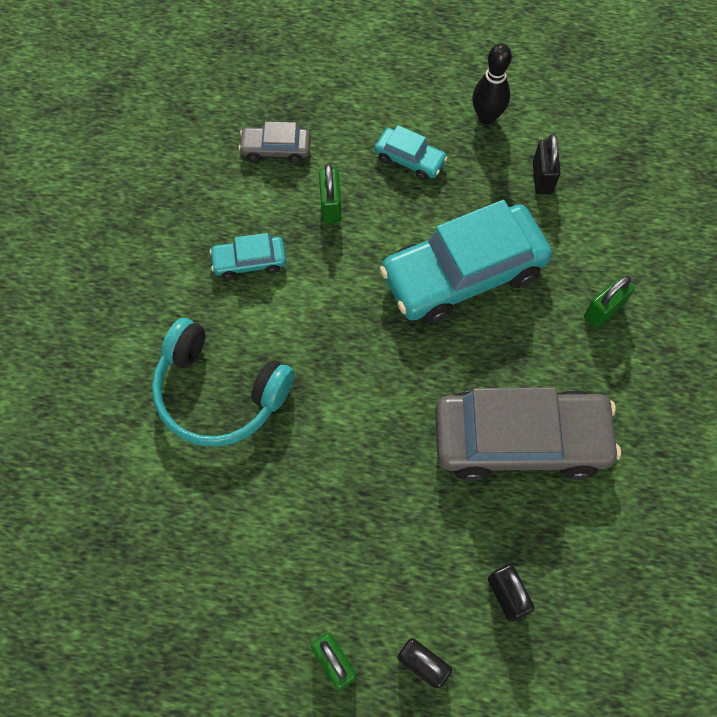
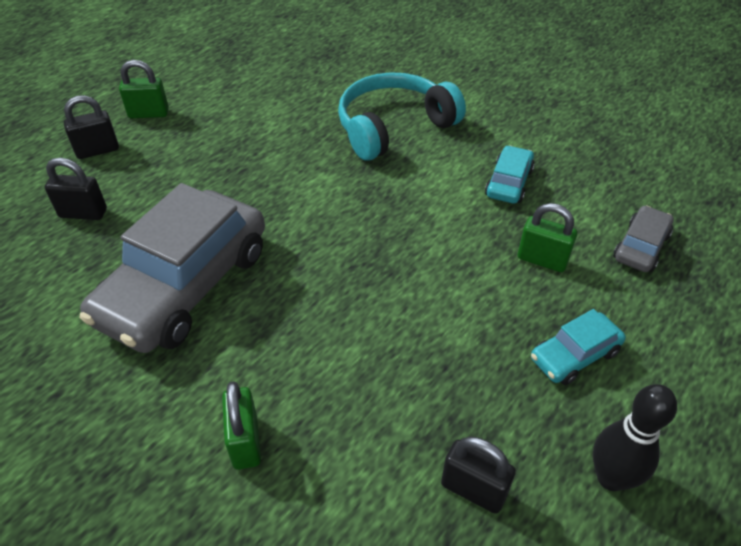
camera: 120 degrees right, 20 degrees down
(463, 274) = (390, 330): turquoise car -> none

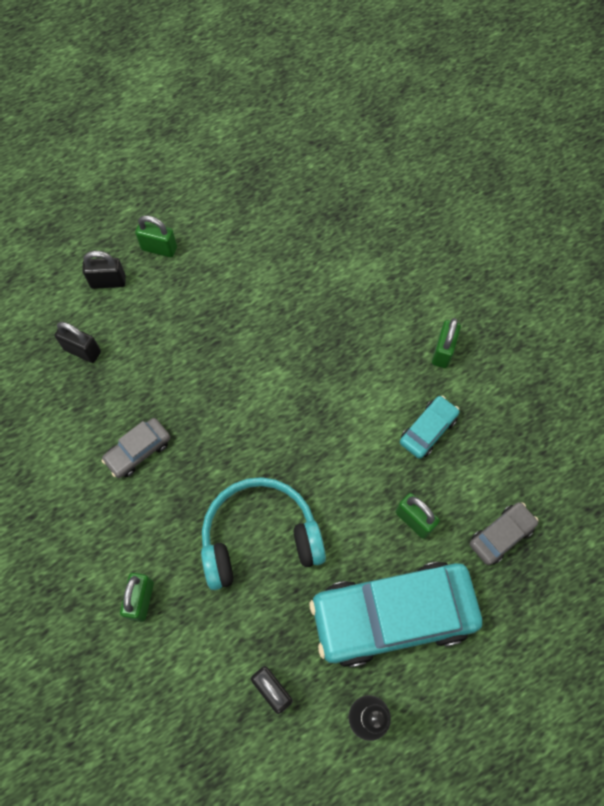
camera: 20 degrees right, 20 degrees up
(185, 286) = (138, 451): grey car -> grey car, size x0.46
(393, 127) = (359, 331): turquoise headphones -> turquoise headphones (259, 537)
(485, 122) = (442, 351): none -> green padlock
(574, 355) = (393, 615): turquoise car -> turquoise car, size x2.19

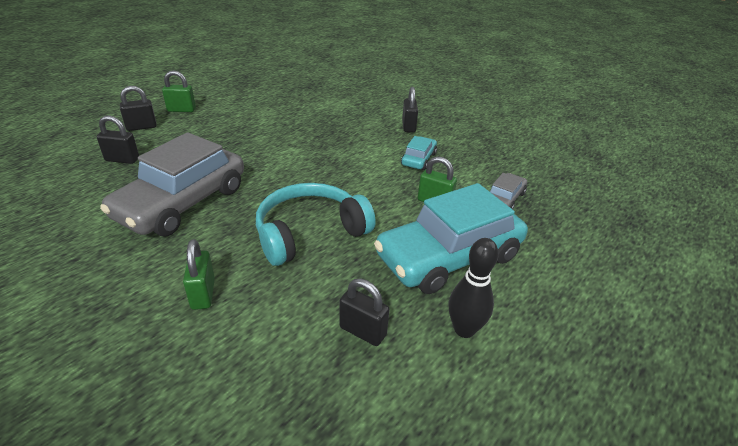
camera: 20 degrees left, 30 degrees down
(138, 451) = (182, 203): grey car -> grey car, size x2.19
(442, 351) = (408, 126): green padlock -> black padlock

